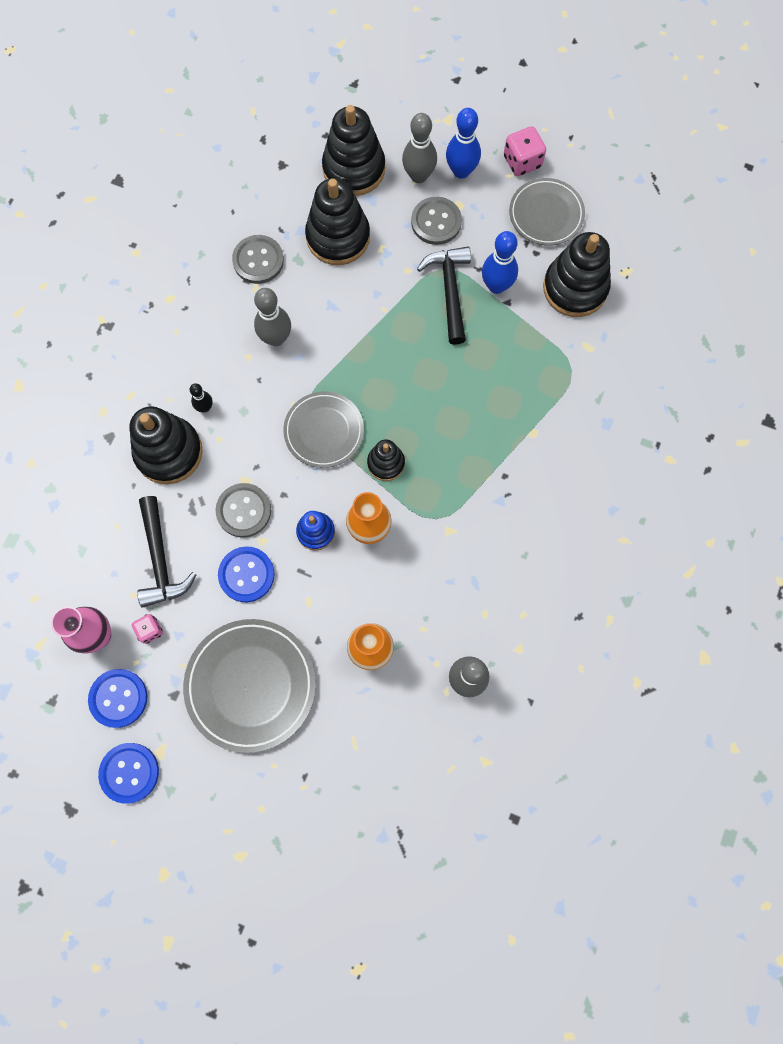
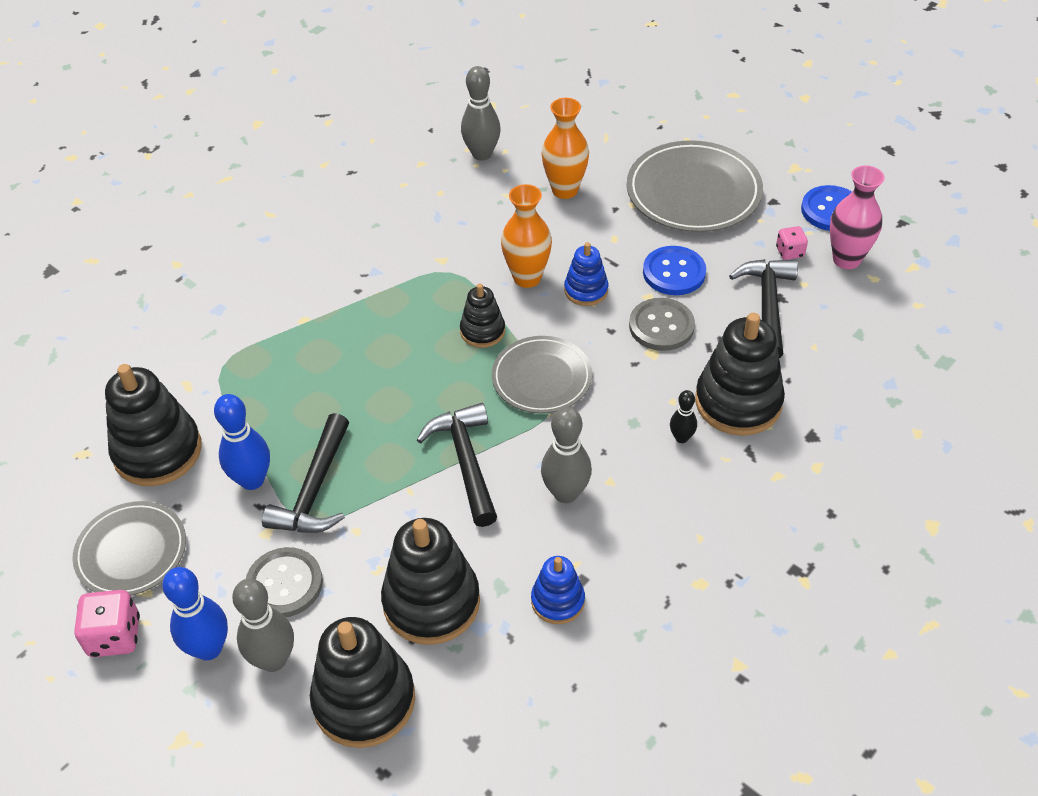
camera: 160 degrees left, 25 degrees down
(129, 772) = (827, 160): blue button -> none
(258, 260) = (557, 601): grey button -> blue stacking toy
(354, 342) = (466, 462): none -> black hammer

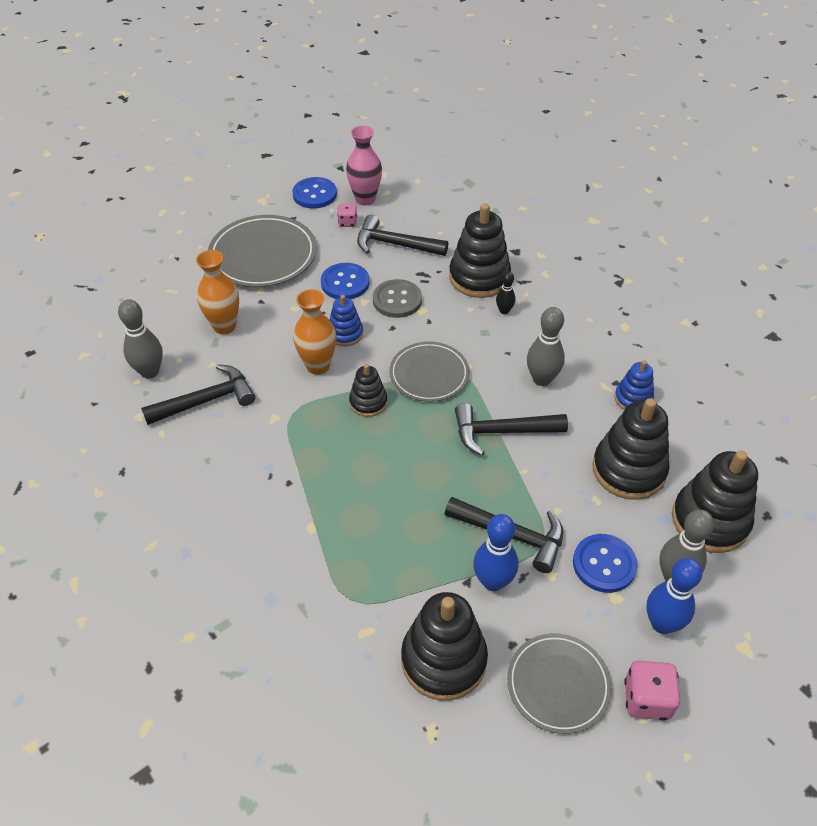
camera: 80 degrees left, 0 degrees up
(284, 584) = (604, 564): grey button -> blue button
(453, 204) = (206, 400): none -> black hammer

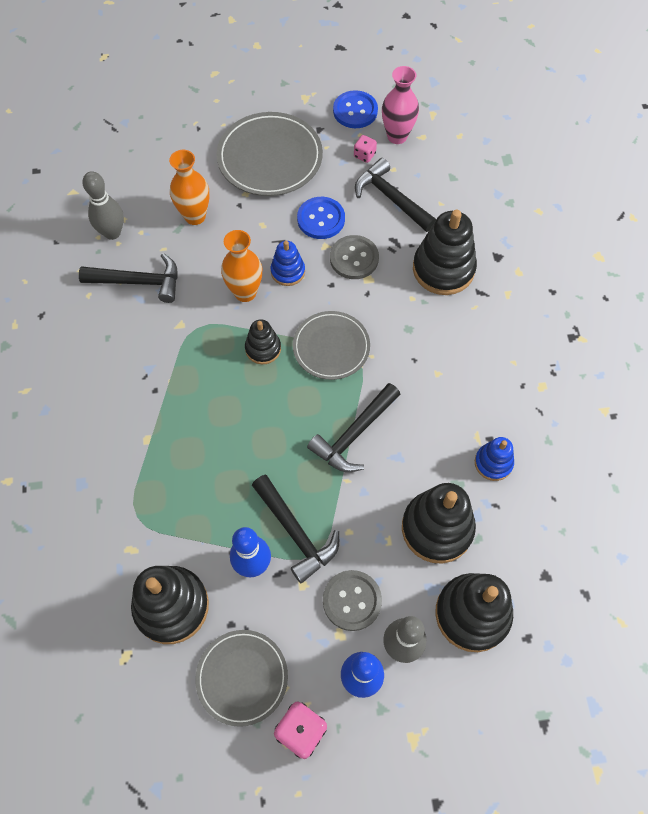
camera: 30 degrees right, 15 degrees up
(502, 432) = (354, 434): black hammer -> black hammer turned 75 degrees counterclockwise
(504, 311) = (441, 315): black bowling pin -> none
(542, 379) = (425, 401): grey bowling pin -> none
(604, 564) = (352, 601): blue button -> grey button

